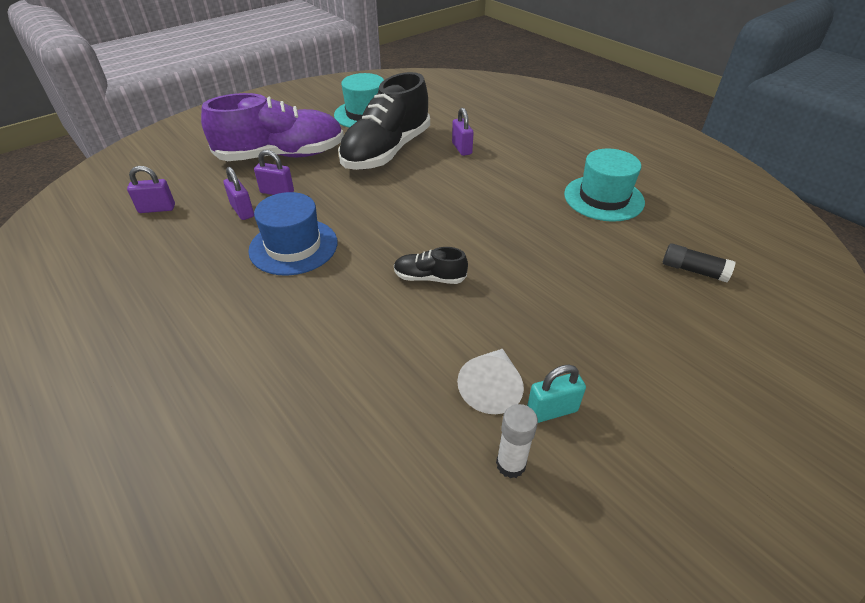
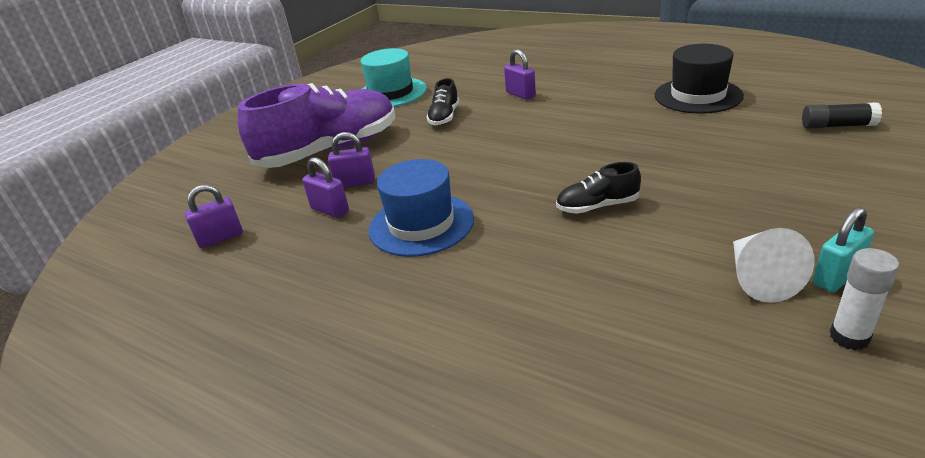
camera: 15 degrees left, 10 degrees down
(386, 151) = (444, 117): black shoe -> black shoe, size x0.44
(603, 198) = (698, 95): turquoise hat -> black hat

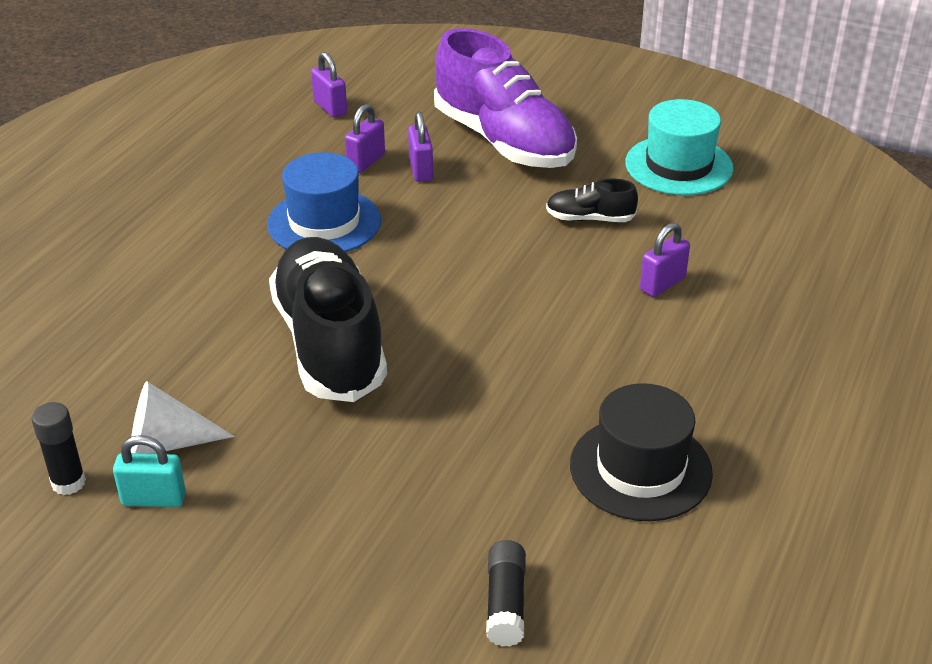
camera: 80 degrees right, 5 degrees up
(597, 206) = (329, 343): black shoe -> black shoe, size x2.29
(836, 276) = (153, 499): turquoise padlock -> turquoise padlock turned 45 degrees counterclockwise
(849, 337) = (68, 483): white glue stick -> black glue stick

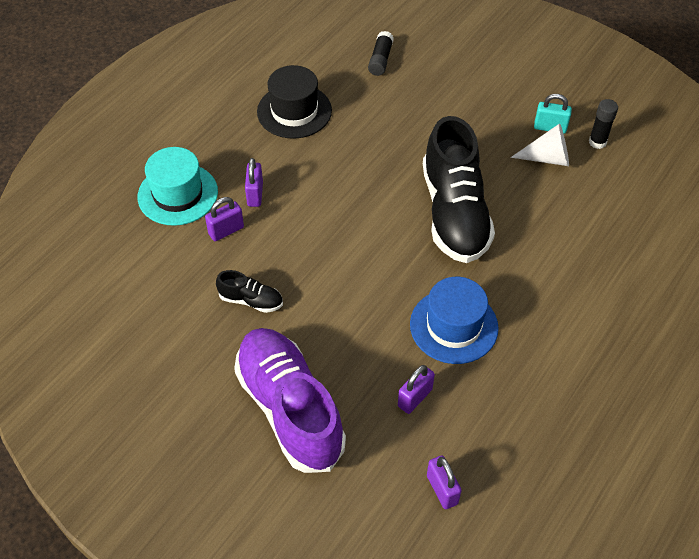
camera: 170 degrees left, 15 degrees up
(421, 170) = (369, 379): purple padlock -> purple padlock (255, 194)
(678, 165) = (155, 352): turquoise hat -> turquoise hat (178, 194)

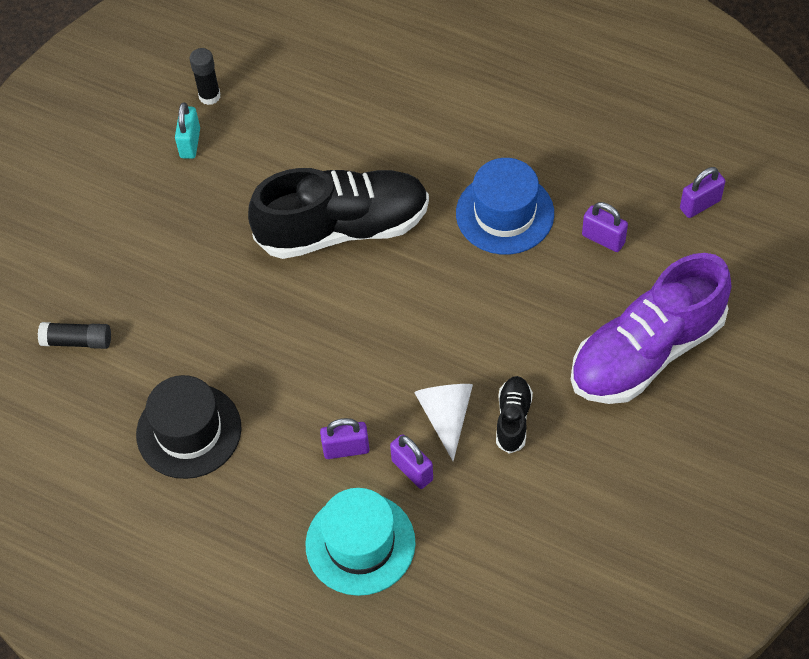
camera: 95 degrees left, 5 degrees up
(548, 158) = (242, 143): white cone -> white cone (446, 416)

